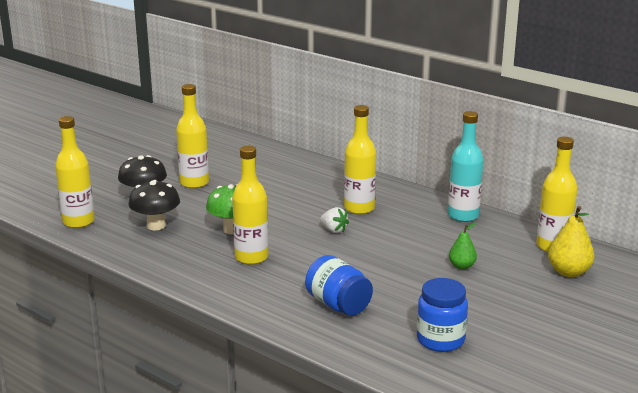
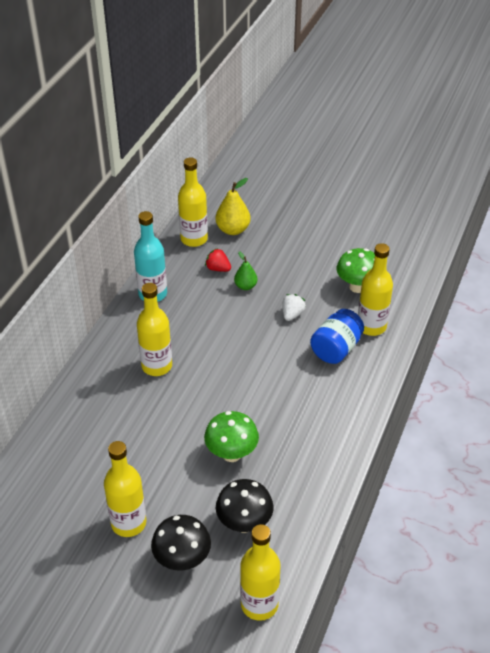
camera: 105 degrees left, 20 degrees up
(251, 257) = (281, 424): yellow bottle -> yellow bottle (371, 326)
(334, 230) = (208, 376): white strawberry -> white strawberry (292, 314)
(440, 340) = (357, 287): blue jar -> green mushroom
(496, 254) = (218, 269): none -> red strawberry

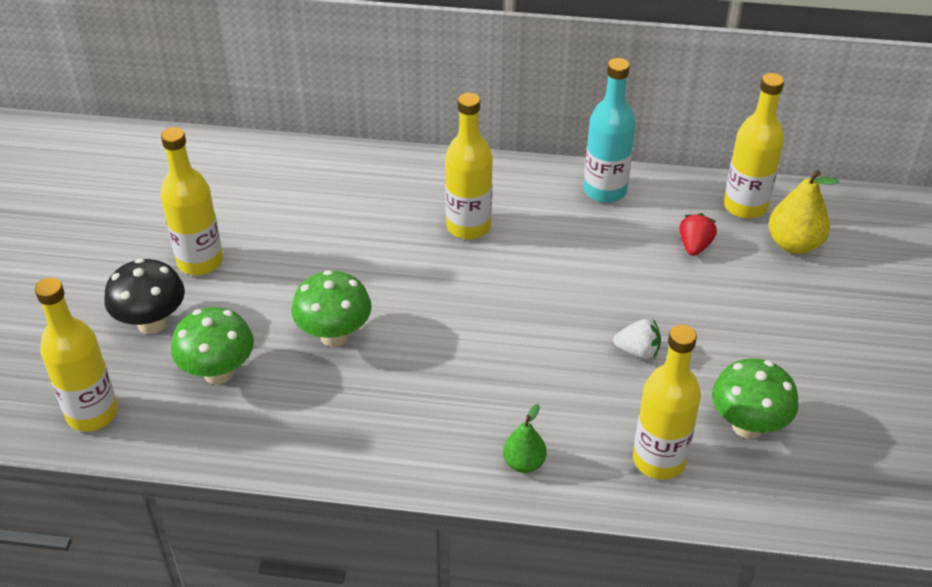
camera: 75 degrees right, 0 degrees up
(244, 523) = (218, 373): black mushroom -> green mushroom
(245, 286) = (673, 284): green pear -> green pear (524, 463)
(336, 349) = (585, 420): blue jar -> none

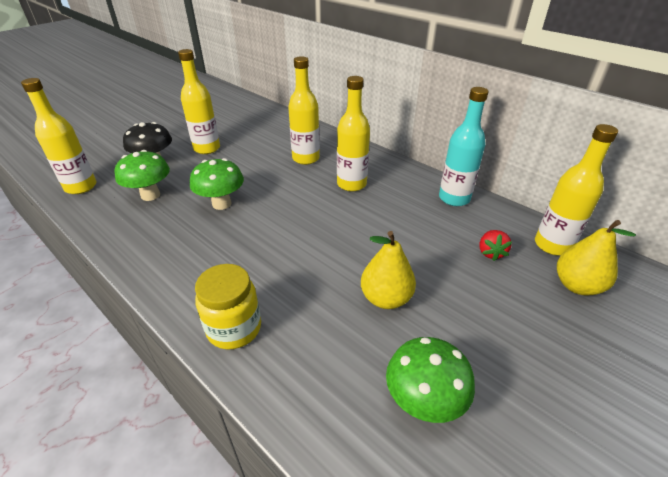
camera: 35 degrees right, 5 degrees down
(524, 463) = (234, 328): green pear -> yellow jar
(638, 351) = (386, 298): white strawberry -> yellow pear
(659, 460) = (325, 385): yellow bottle -> yellow bottle (306, 158)
(694, 246) = (490, 253): red strawberry -> red strawberry turned 135 degrees clockwise

